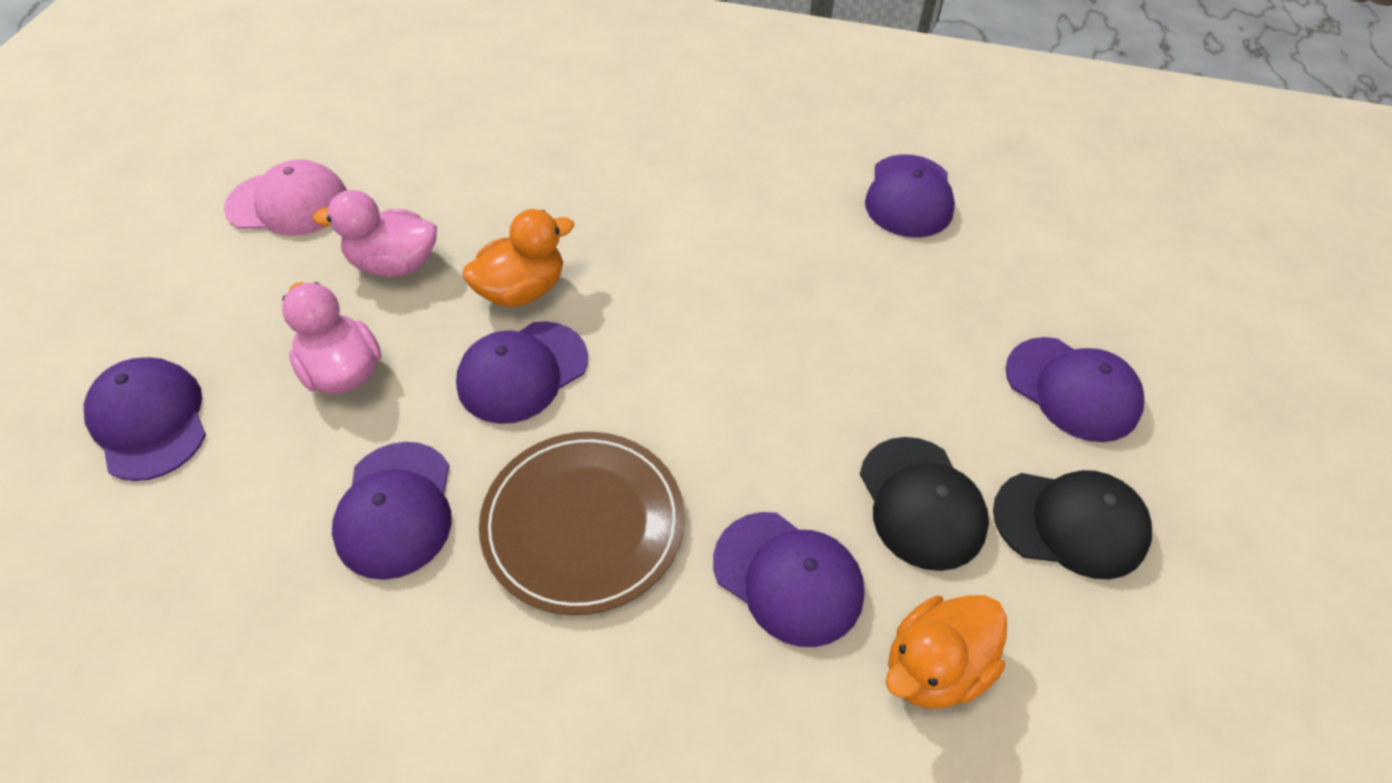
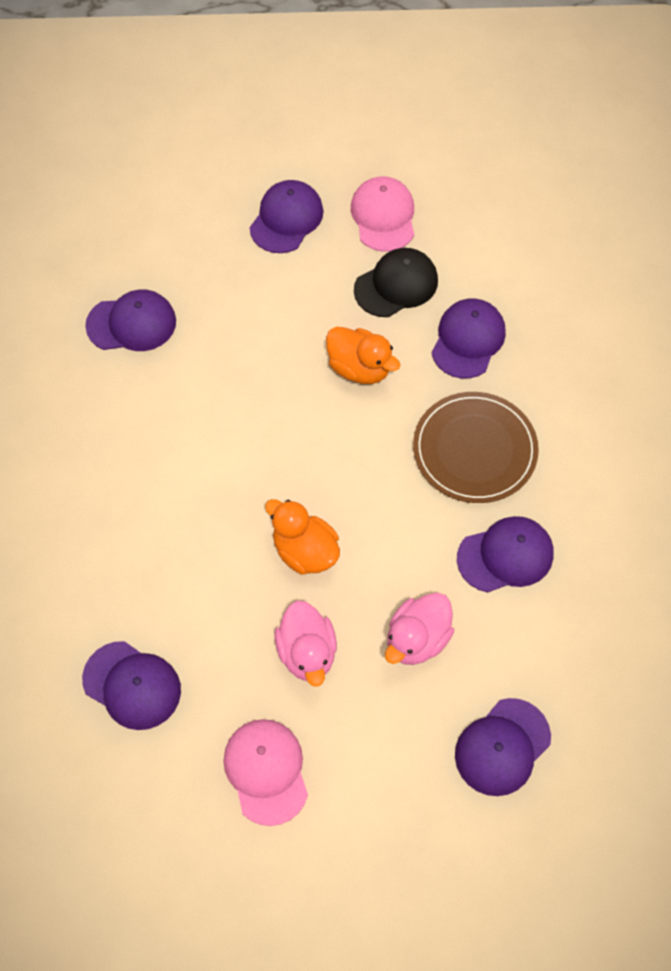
camera: 105 degrees left, 10 degrees up
(522, 372) = (378, 523): purple cap -> purple cap (132, 685)
(935, 668) = (492, 268): orange duck -> orange duck (359, 368)
(1071, 523) = (383, 216): black cap -> pink cap

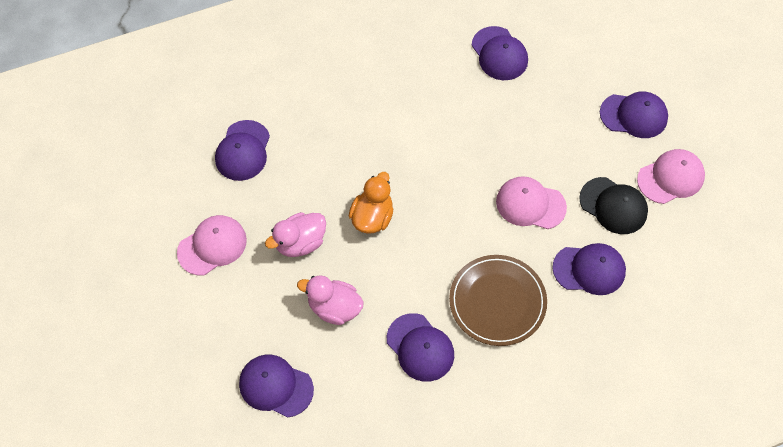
camera: 70 degrees right, 0 degrees up
(359, 368) = (530, 204): orange duck -> pink cap

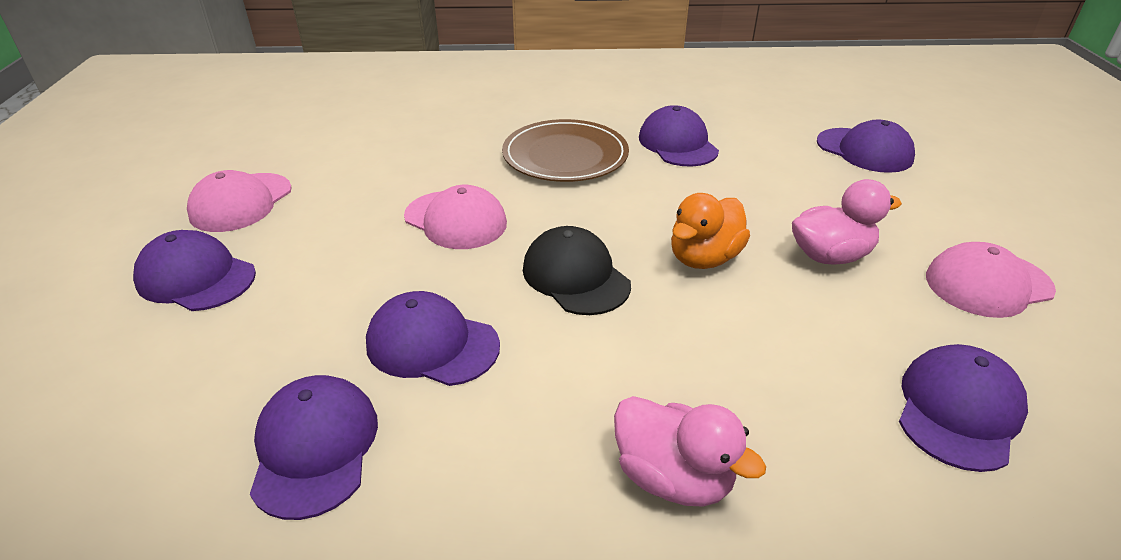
camera: 160 degrees left, 25 degrees down
(334, 308) = (782, 189): pink duck -> pink duck (673, 477)
(589, 269) = (434, 156): purple cap -> purple cap (432, 344)
(613, 206) = (346, 195): black cap -> black cap (575, 276)
(671, 178) = (241, 202): pink cap -> pink cap turned 60 degrees counterclockwise

